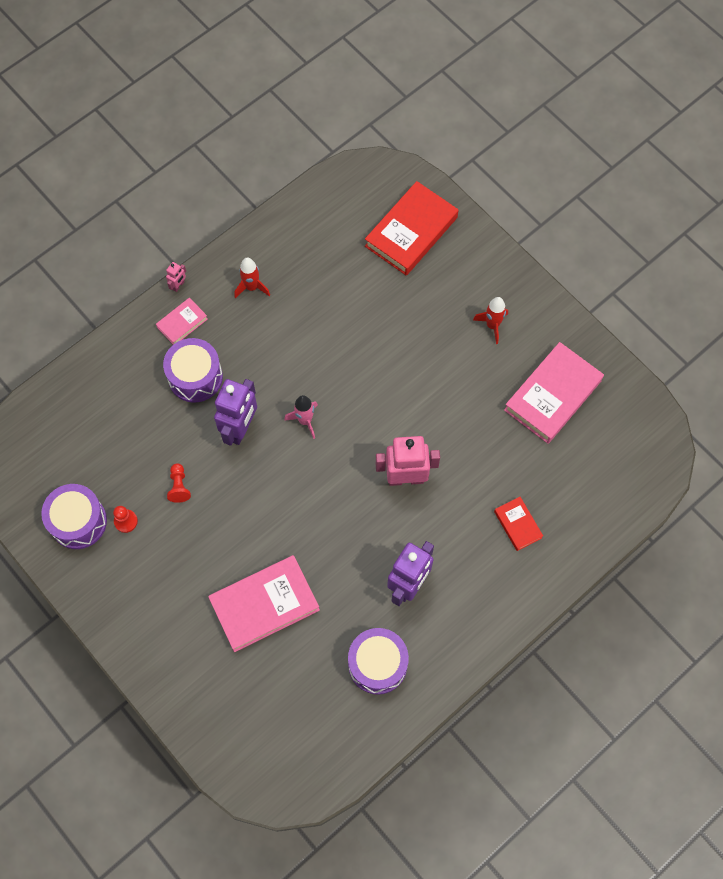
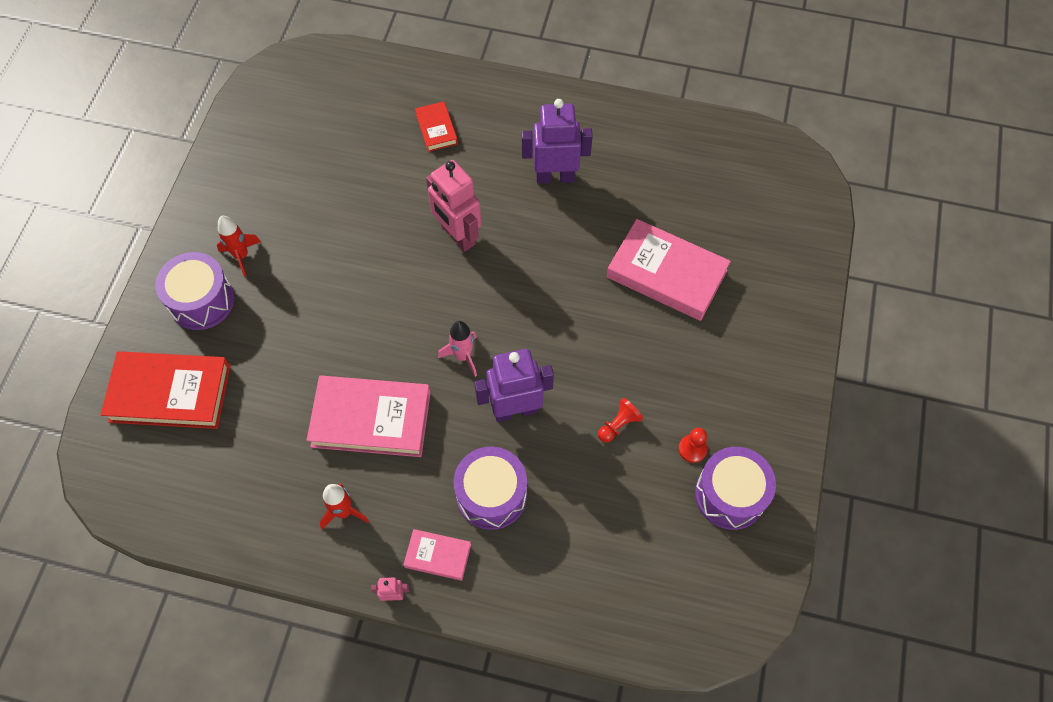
camera: 125 degrees left, 5 degrees down
(377, 664) = (642, 159): purple drum -> purple drum (201, 301)
(517, 525) = (436, 129): red book -> red book turned 45 degrees counterclockwise
(552, 395) = (287, 168): pink book -> pink book (371, 419)

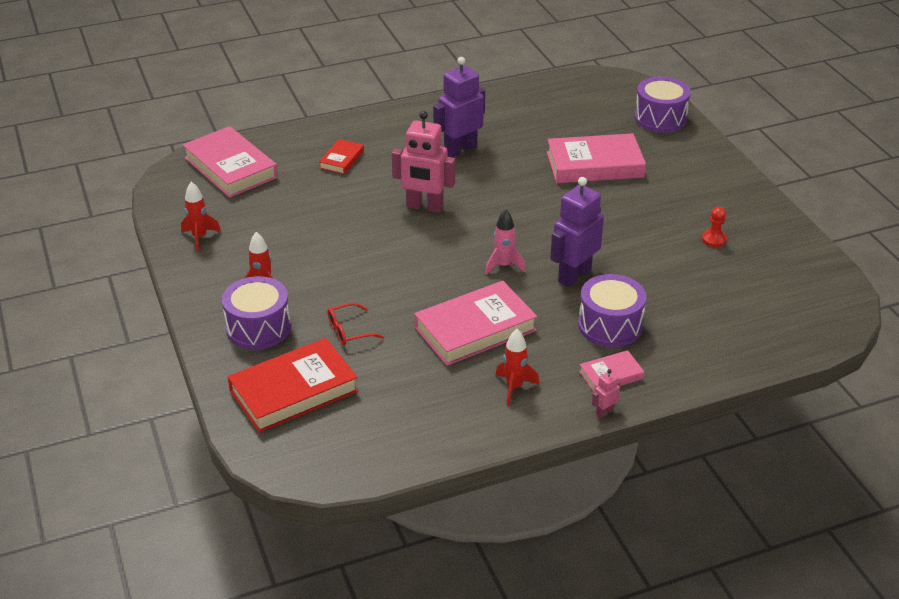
camera: 35 degrees left, 25 degrees down
(241, 160) = (200, 237): none -> red rocket
(267, 352) = (349, 331): none -> red glasses
(334, 84) = (230, 167): none -> pink book
(436, 129) = (342, 160): red book -> red book turned 75 degrees clockwise
(618, 425) = (652, 250): red pawn -> none
(730, 495) = (763, 250): purple drum -> purple drum (660, 118)

